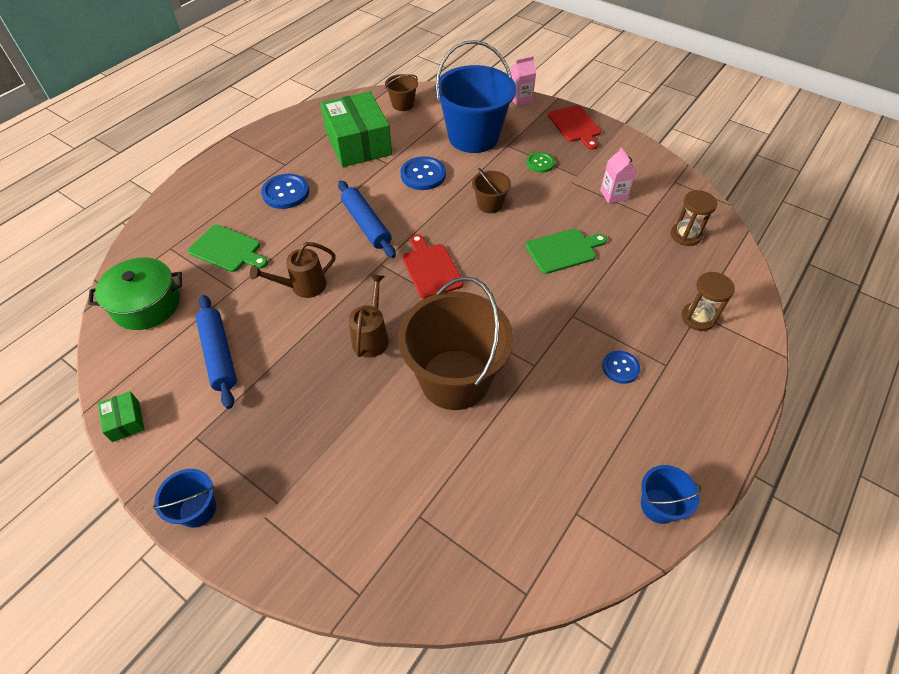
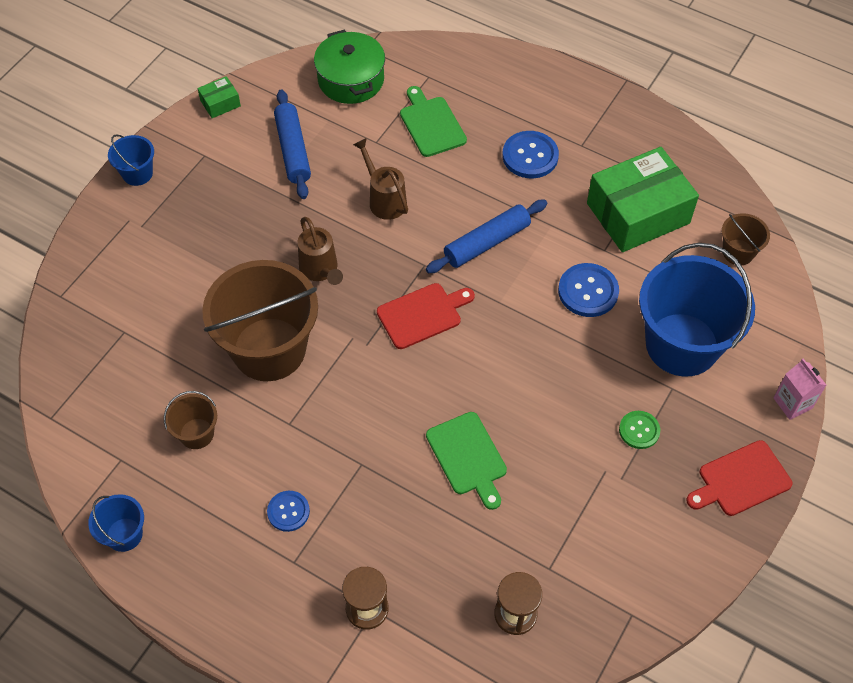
camera: 85 degrees right, 5 degrees up
(219, 355) = (293, 150): blue rolling pin -> blue rolling pin turned 75 degrees counterclockwise
(227, 250) = (431, 124): green cutting board -> green cutting board turned 135 degrees clockwise
(371, 337) = (320, 270): brown watering can -> brown watering can turned 60 degrees clockwise
(490, 204) = (542, 370): brown bucket -> brown bucket (196, 433)
(613, 195) = (586, 525): pink carton -> none

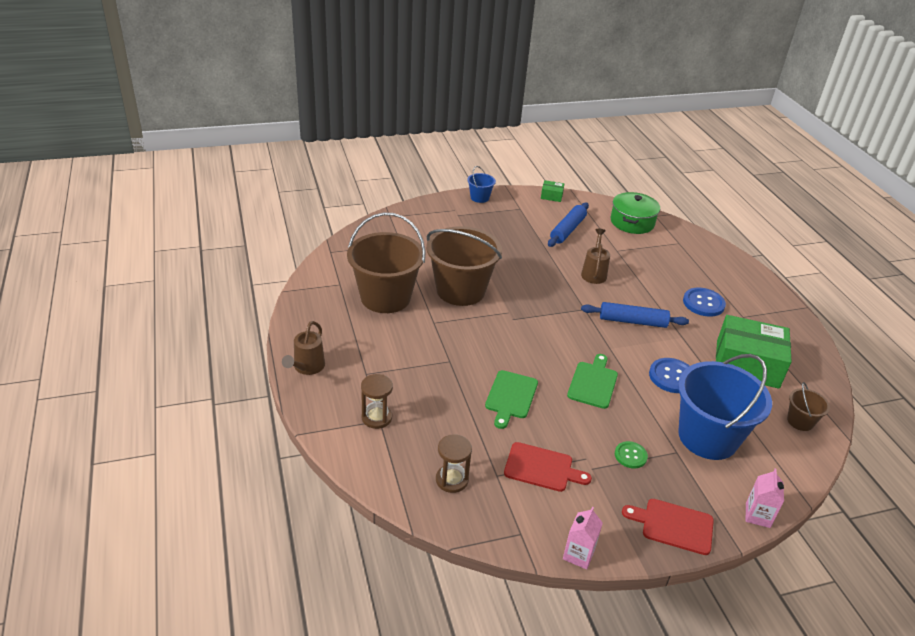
camera: 40 degrees right, 20 degrees down
(124, 534) = (305, 310): blue bucket -> none
(196, 433) = (385, 297): brown bucket -> brown bucket, size x2.22
(288, 511) = (389, 353): blue button -> none
(320, 270) = (525, 278): brown watering can -> brown watering can (307, 367)
(422, 314) = (558, 326): red cutting board -> red cutting board (542, 468)
(431, 124) = (657, 260): green cutting board -> green cutting board (593, 383)
(697, 589) = (578, 554): none -> pink carton

